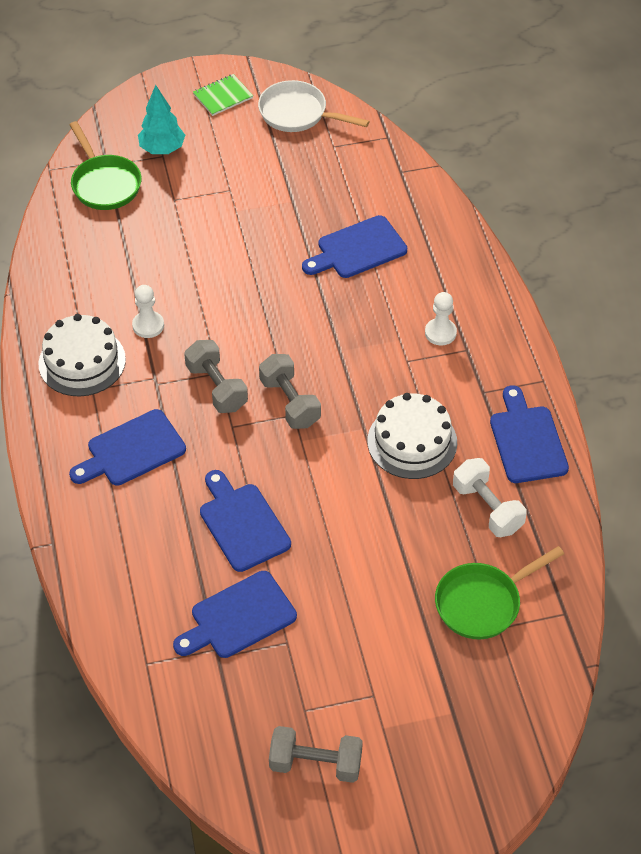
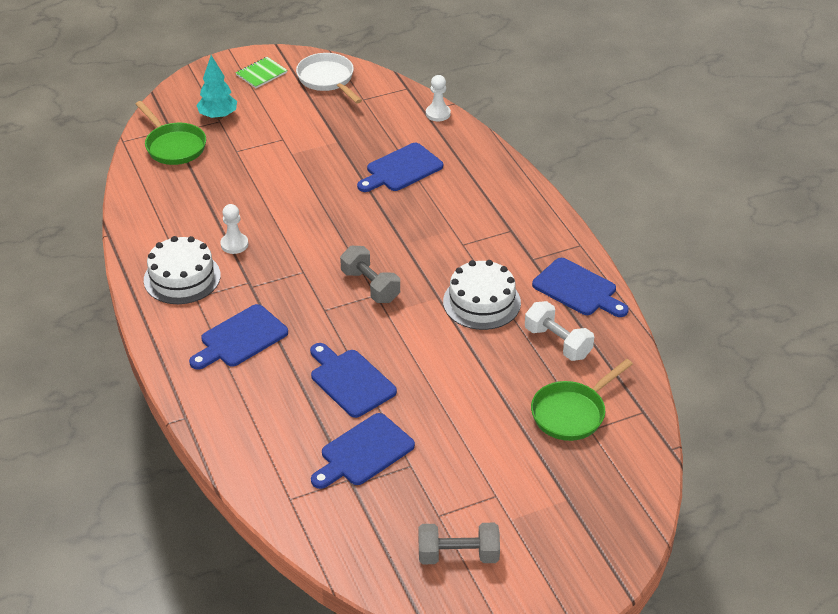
camera: 10 degrees left, 10 degrees down
(217, 387) = (304, 282): grey dumbbell -> none
(297, 114) = (327, 79): white pan -> white pan turned 45 degrees clockwise
(440, 333) = (485, 221): white pawn -> white pawn (438, 114)
(527, 440) = (578, 289): blue cutting board -> blue cutting board turned 150 degrees clockwise

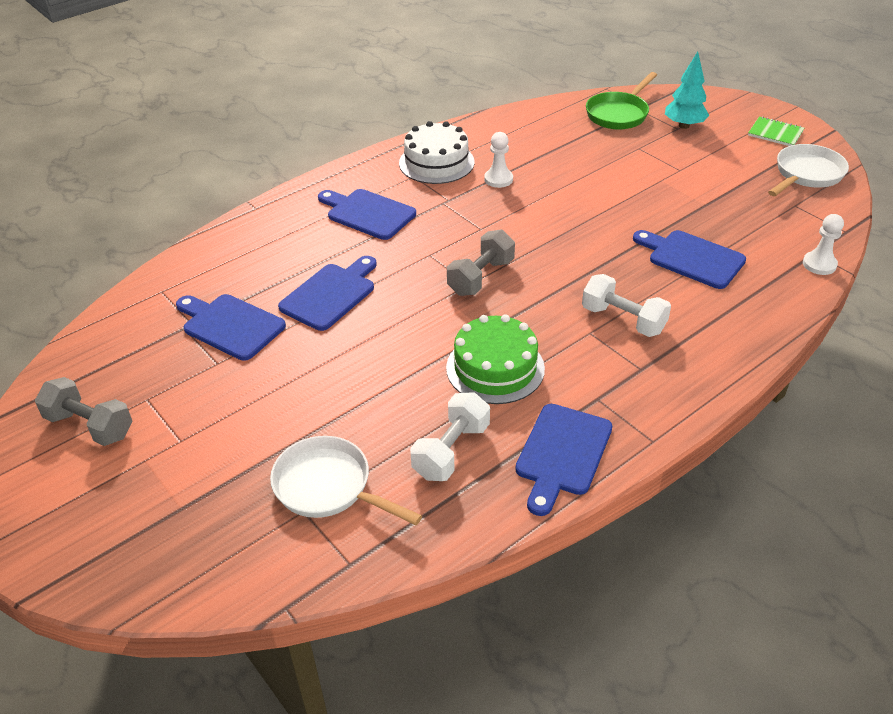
camera: 75 degrees right, 0 degrees up
(456, 224) = (623, 320): none -> white dumbbell
(458, 555) = (90, 426): grey dumbbell -> grey dumbbell turned 45 degrees counterclockwise
(481, 302) = (495, 368): white cake -> green cake
(571, 413) = (328, 487): green pan -> white pan

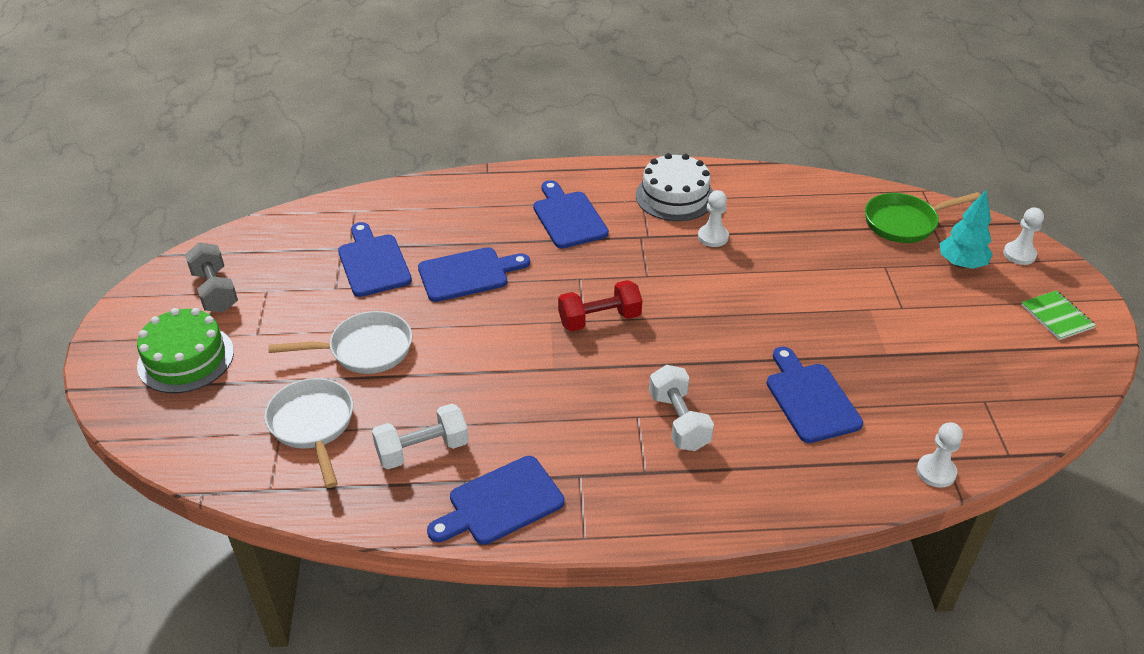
camera: 35 degrees right, 0 degrees up
(481, 277) = (599, 319): grey dumbbell -> red dumbbell
(495, 368) = (526, 403): green cake -> green cake (186, 358)
(711, 104) = (1019, 254): none -> white pawn
(806, 174) = (1038, 376): white pan -> white pan (365, 349)

